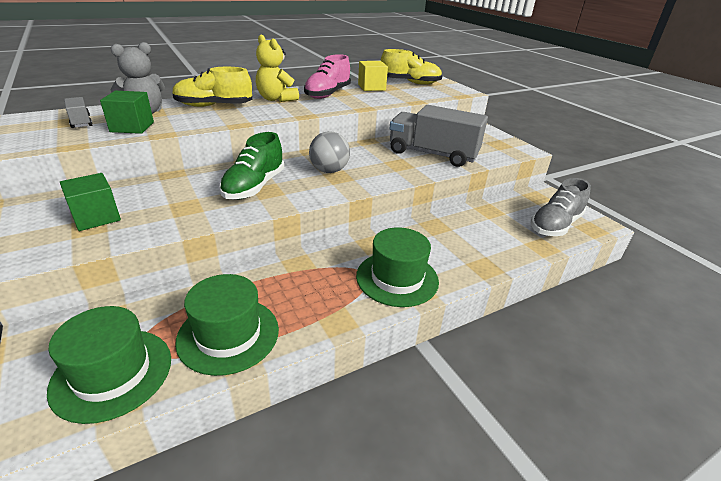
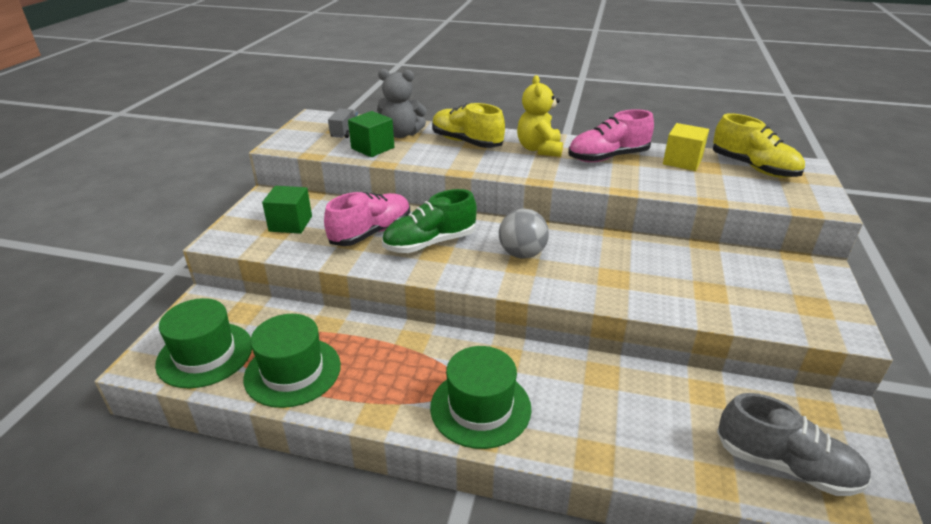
camera: 45 degrees right, 0 degrees up
(193, 197) = (371, 233): none -> pink shoe
(432, 154) = (679, 281): grey truck -> none
(555, 225) = (785, 465): grey shoe -> grey shoe turned 150 degrees counterclockwise

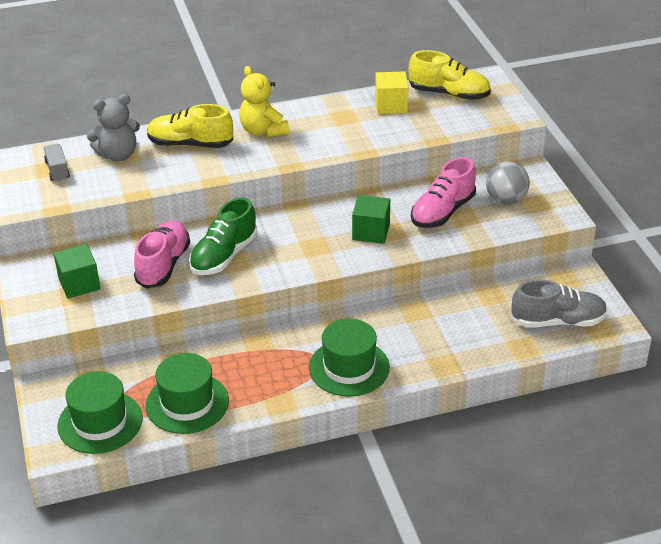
camera: 30 degrees left, 5 degrees up
(372, 148) = (107, 181): green cube -> green cube (371, 232)
(522, 254) = (307, 237): grey ball -> grey ball (505, 200)
(608, 157) = (328, 121): pink shoe -> pink shoe (442, 212)

